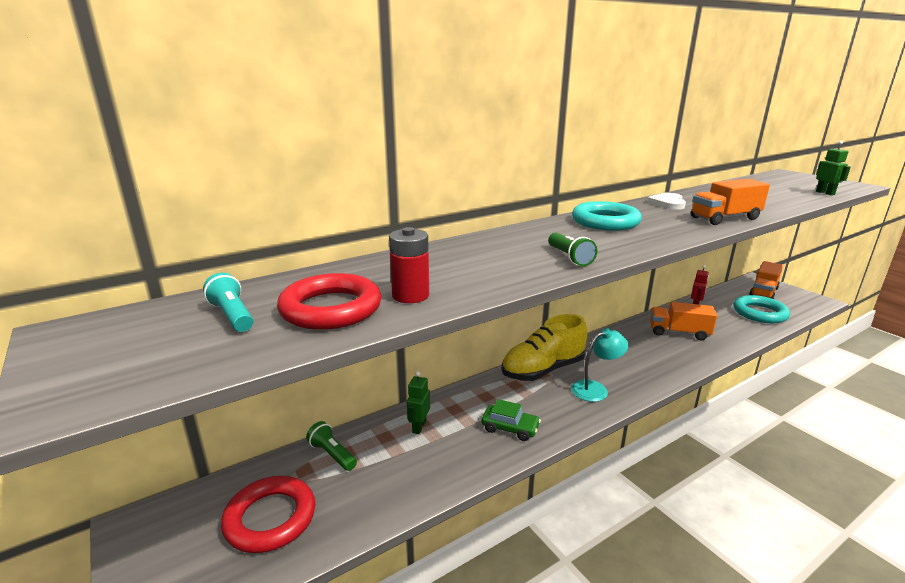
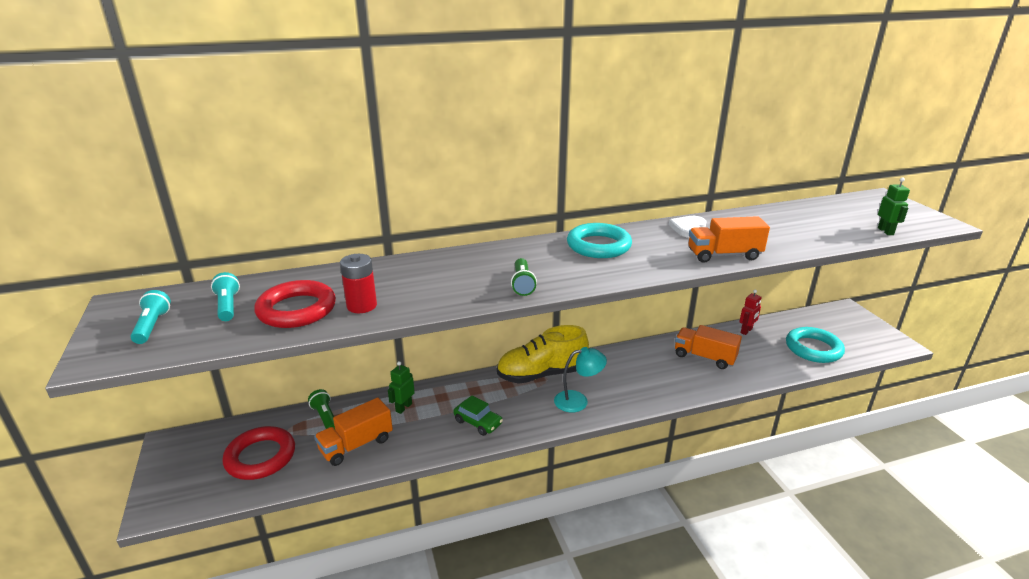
camera: 15 degrees right, 5 degrees up
(132, 351) = (152, 326): none -> turquoise flashlight
(763, 292) = (840, 325): orange truck -> orange truck (356, 445)

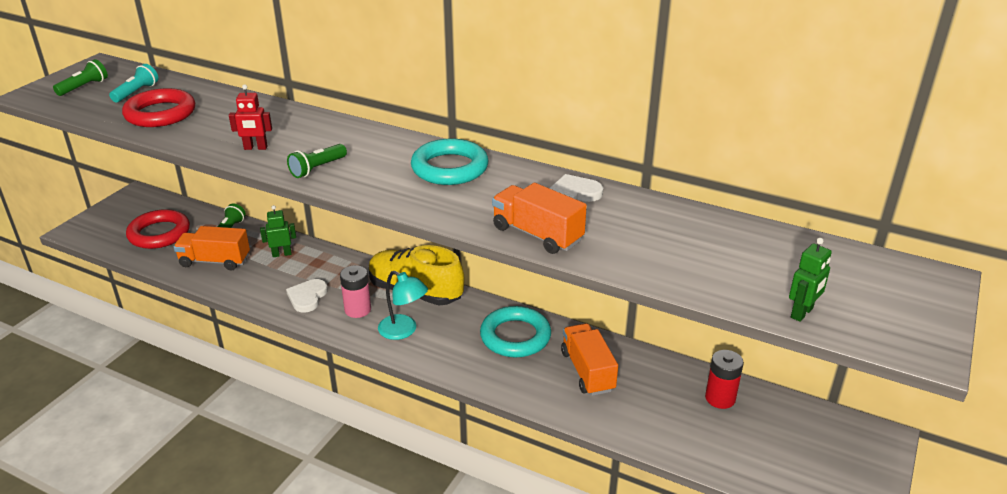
camera: 45 degrees right, 5 degrees up
(152, 326) = (84, 87): turquoise flashlight -> green flashlight
(362, 306) = (195, 130): red battery -> red battery (720, 398)
(478, 422) = (307, 297): green car -> white heart
(527, 407) = (358, 309): none -> pink battery
(746, 331) = (689, 377): red robot -> red robot (255, 148)
(813, 349) = (731, 443): turquoise ring -> turquoise ring (515, 336)

